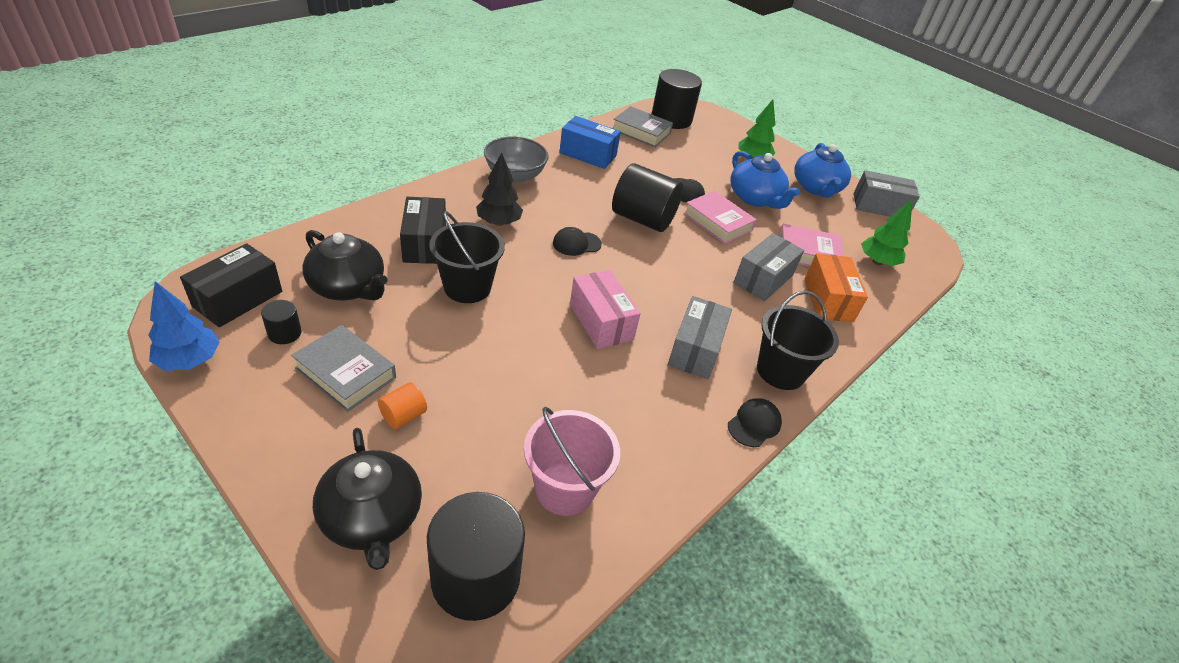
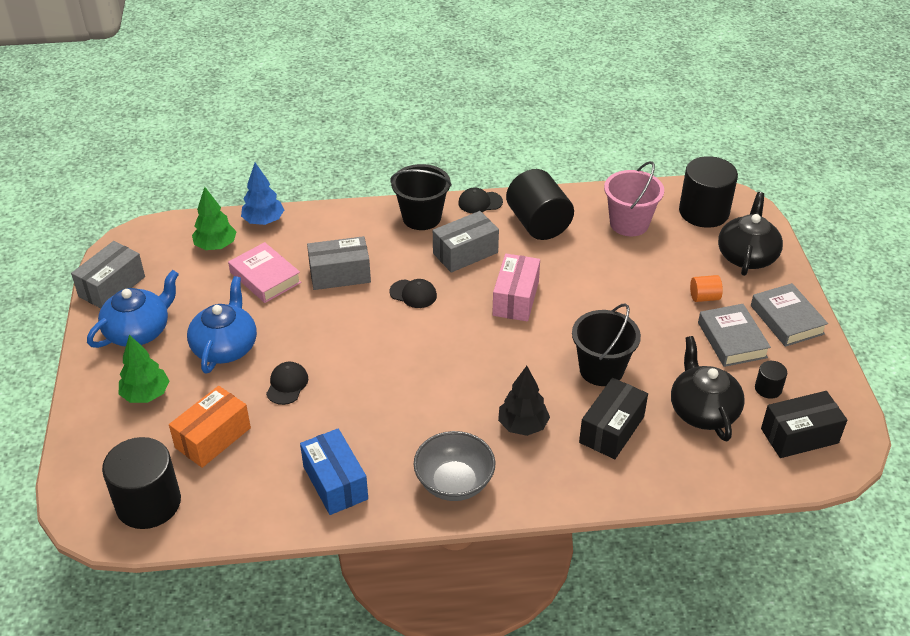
camera: 135 degrees left, 0 degrees up
(189, 361) = (843, 394): blue tree -> blue tree (264, 221)
(576, 243) = (468, 372): black cap -> black cap (413, 294)
(641, 131) = (221, 495): grey book -> grey book (787, 320)
(642, 219) = (374, 371): black cylinder -> black cylinder (538, 224)
(717, 222) = (304, 338): pink book -> none
(828, 299) = (311, 240): orange box -> orange box (213, 438)
(879, 206) = (112, 286): grey box -> grey box turned 75 degrees clockwise

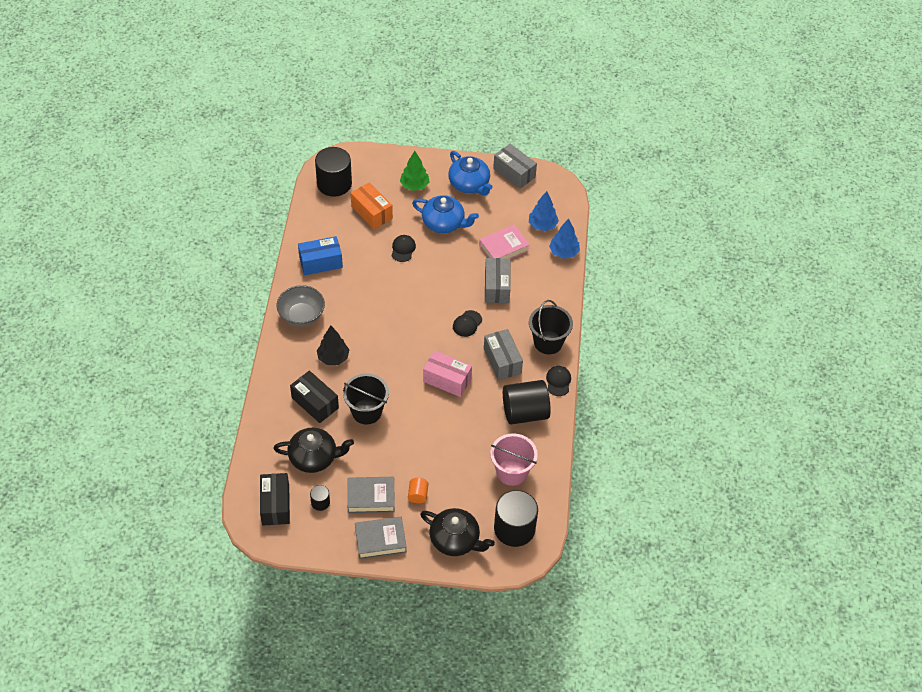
camera: 100 degrees right, 10 degrees up
(216, 246) = (542, 225): green tree -> blue tree
(287, 384) = (403, 249): black cap -> black cap turned 105 degrees counterclockwise

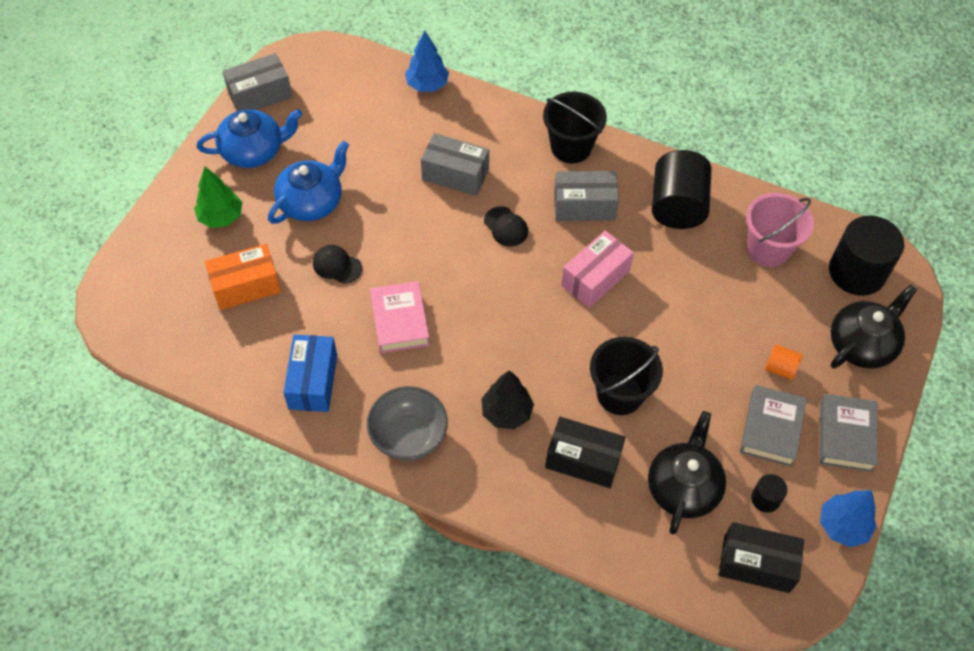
camera: 70 degrees left, 5 degrees up
(315, 403) = (583, 460): black box -> black box turned 45 degrees clockwise
(334, 184) = (161, 321): black cylinder -> none
(504, 248) = (390, 146): pink book -> pink book (400, 321)
(542, 225) = (369, 93): blue tree -> blue tree (842, 526)
(558, 381) = (638, 155): black cap -> none

